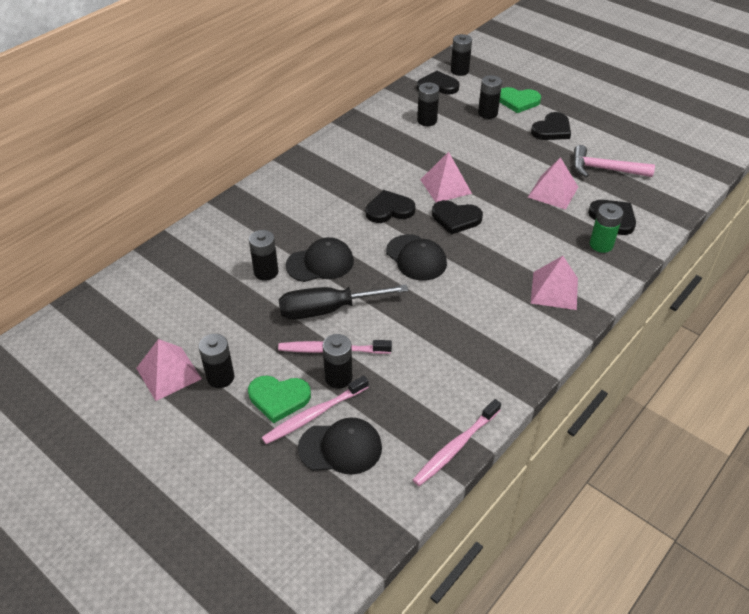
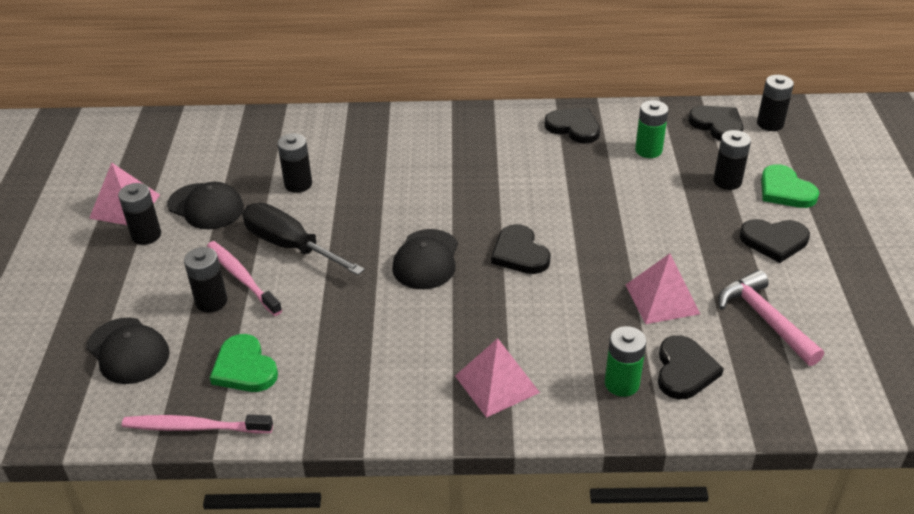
camera: 50 degrees right, 5 degrees down
(279, 398) = (153, 281): green heart -> green heart (244, 368)
(313, 415) = (152, 312): pink toothbrush -> none
(320, 263) = (346, 207): black cap -> black cap (206, 206)
(389, 209) = (474, 204): black heart -> black heart (574, 127)
(427, 120) = (648, 150): black battery -> green battery
(445, 186) = (560, 219): pink pyramid -> none

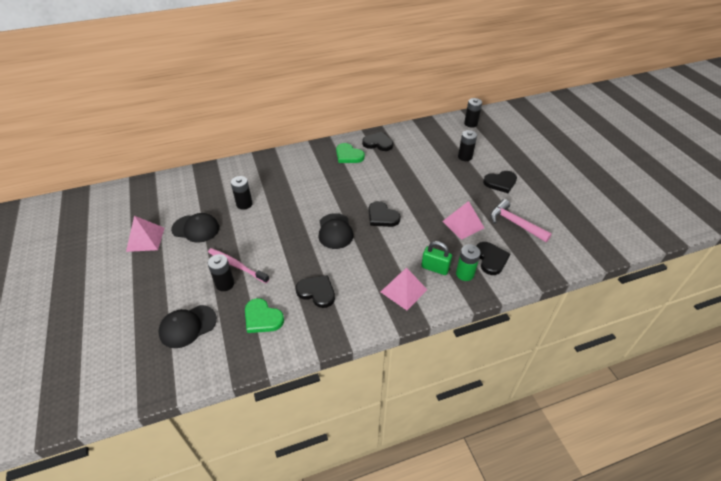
camera: 20 degrees left, 5 degrees up
(128, 351) = (187, 326): black cap -> black cap turned 120 degrees clockwise
(146, 235) = (167, 254): black battery -> none
(193, 427) = (248, 361): pink toothbrush -> none
(290, 246) = (256, 240): black screwdriver -> none
(571, 360) = (435, 268): none -> green padlock
(648, 150) = (420, 148): green battery -> none
(717, 125) = (447, 129): black heart -> black heart (317, 292)
(785, 190) = (493, 156): green heart -> green heart (348, 155)

